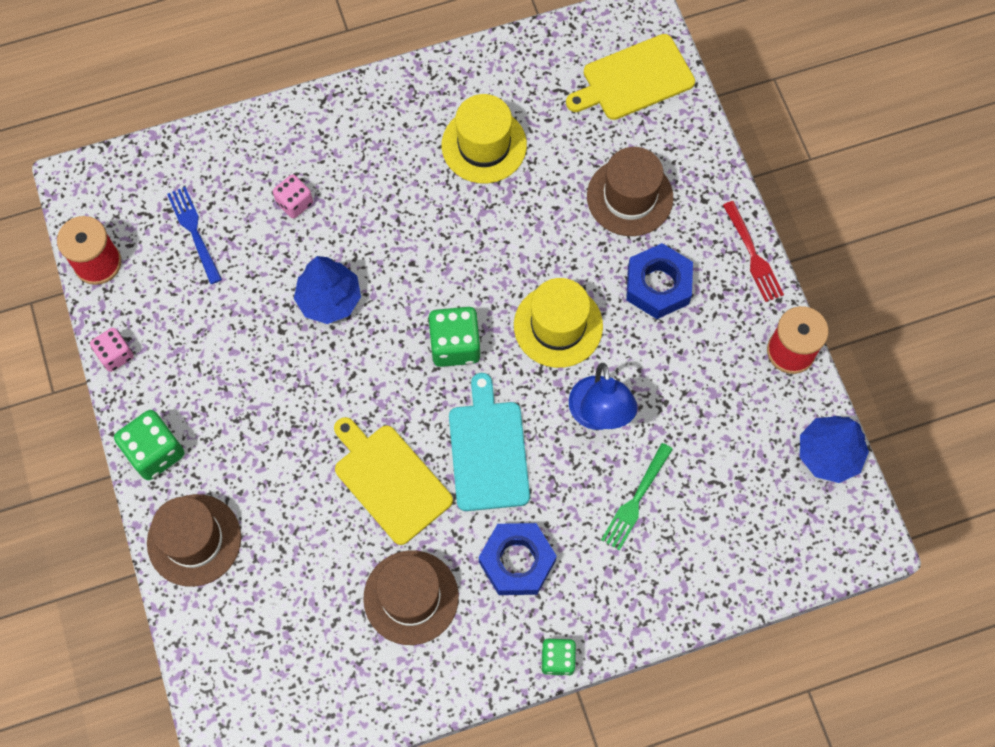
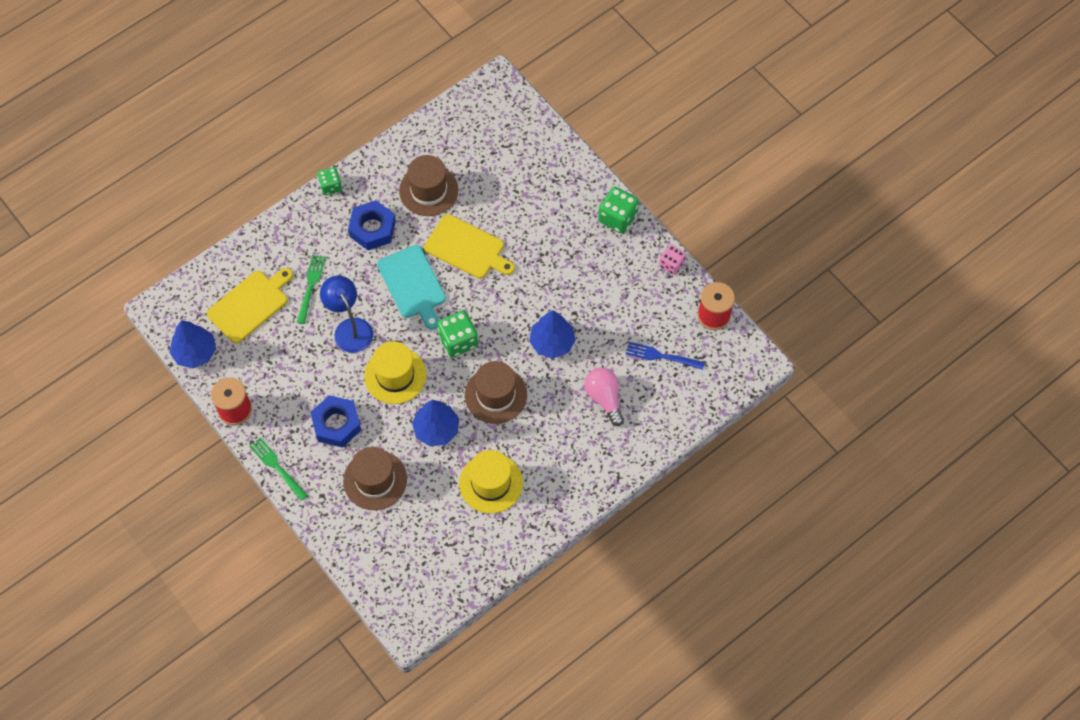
camera: 160 degrees right, 5 degrees down
(194, 232) = (661, 356): blue fork -> blue fork turned 150 degrees clockwise
(194, 540) = (570, 179): brown hat -> brown hat (496, 395)
(295, 203) = (604, 398): pink dice -> pink light bulb
(528, 235) = (436, 429): none -> blue tree
(634, 79) = (400, 571): yellow cutting board -> yellow cutting board (250, 304)
(753, 255) = (277, 467): red fork -> green fork

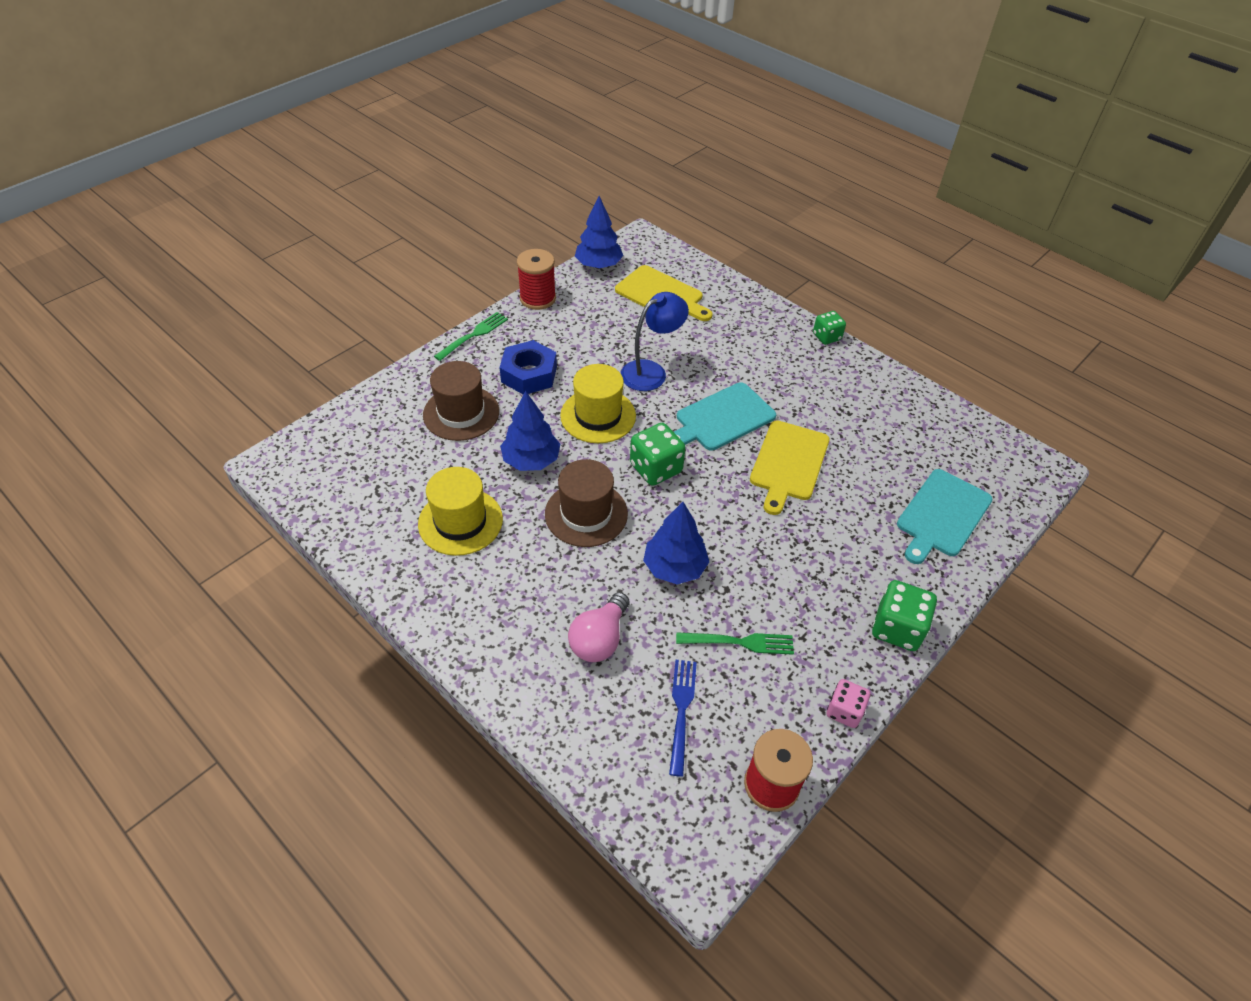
camera: 80 degrees right, 15 degrees down
(311, 286) = (696, 335): green fork -> green fork (739, 642)
(372, 229) = (784, 376): blue nut -> none
(428, 190) = (856, 419): brown hat -> none
(530, 162) = (942, 515): none -> turquoise cutting board
(604, 398) = (599, 639): pink light bulb -> pink light bulb turned 150 degrees clockwise

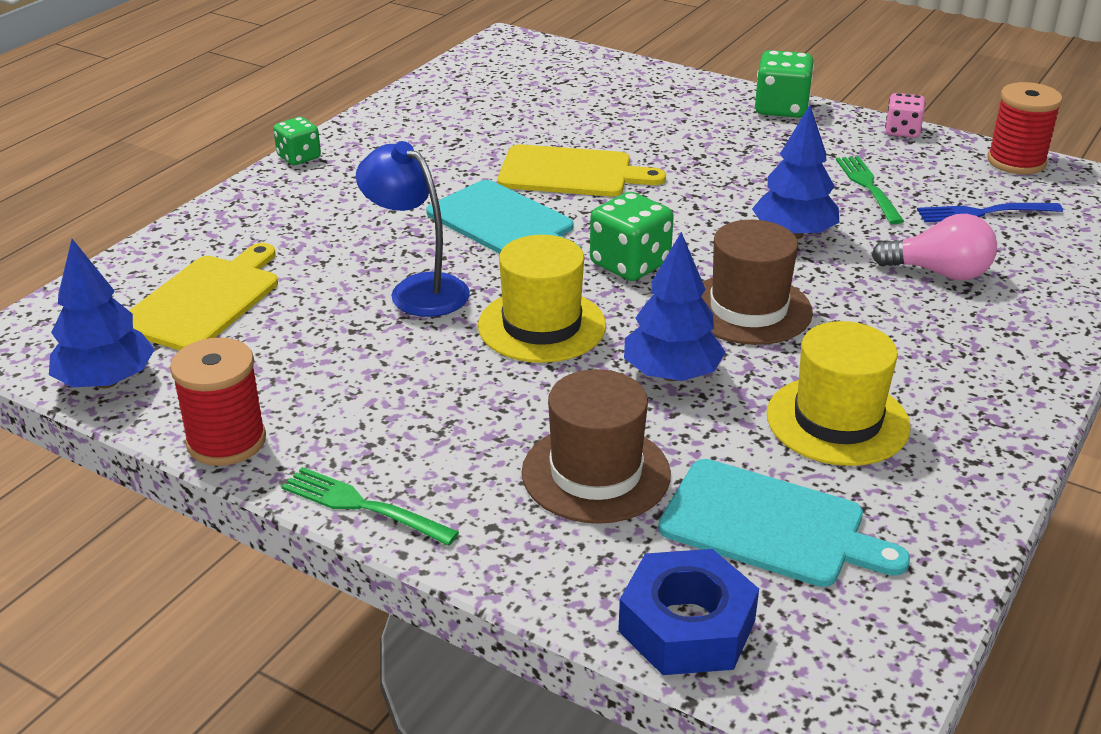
camera: 100 degrees left, 15 degrees down
(529, 374) = (462, 412): blue nut -> blue nut (686, 626)
(942, 515) = (608, 87): turquoise cutting board -> turquoise cutting board (770, 525)

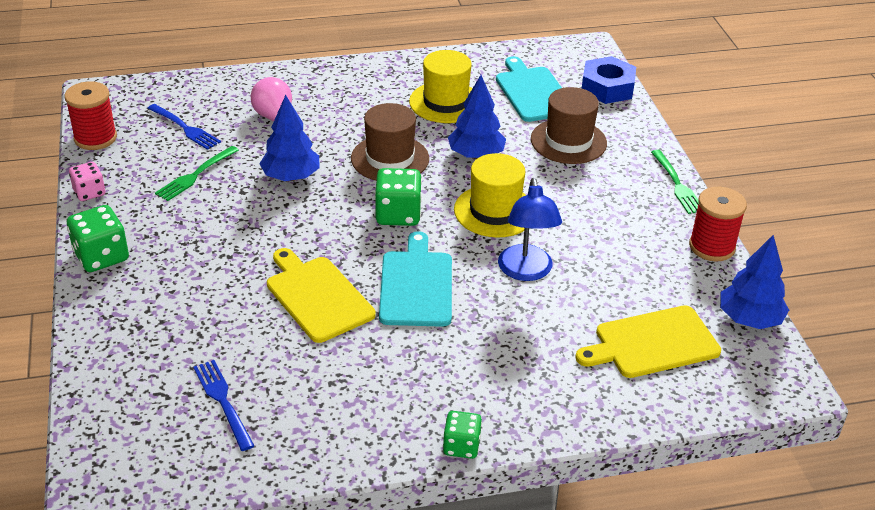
camera: 135 degrees left, 5 degrees up
(514, 97) = (223, 401): none -> blue fork

